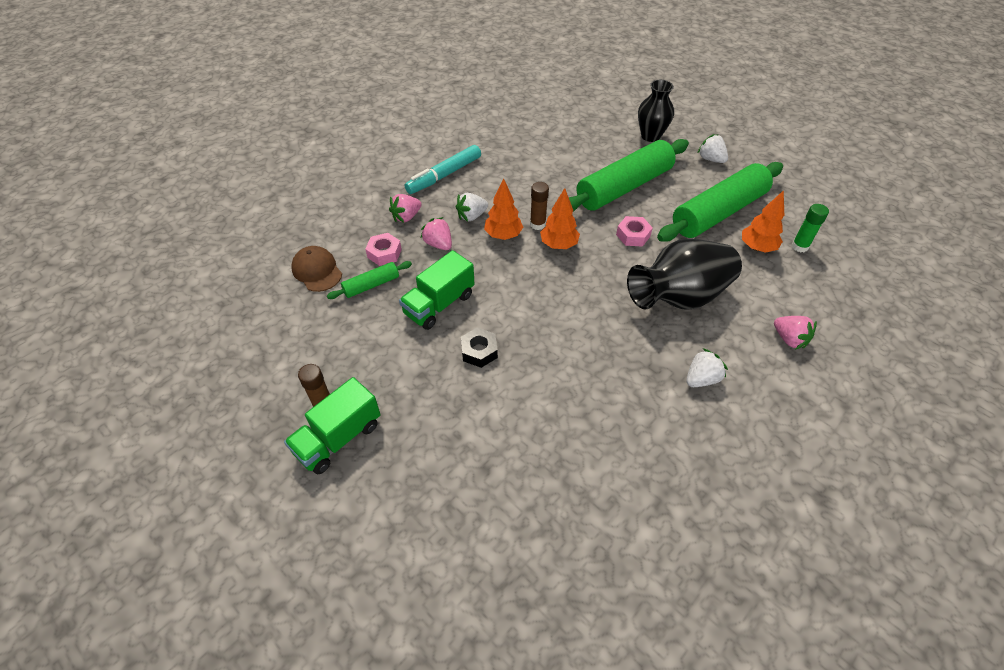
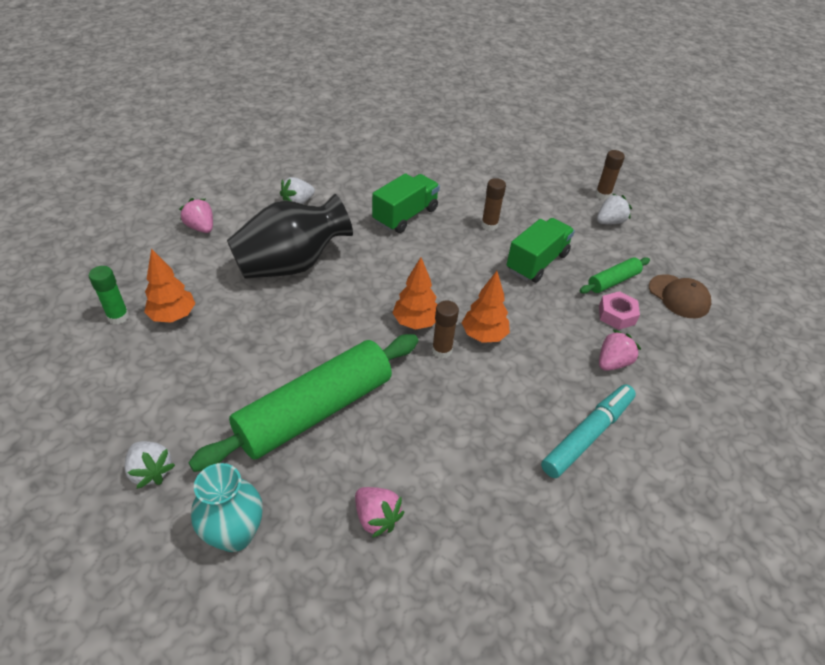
camera: 175 degrees right, 5 degrees down
(338, 438) = (581, 178): green truck -> green truck (405, 216)
(438, 244) = (559, 325): pink strawberry -> pink strawberry (376, 518)
(471, 216) = (529, 363): white strawberry -> white strawberry (609, 222)
(479, 351) = (489, 225): black nut -> brown glue stick
(633, 235) = (322, 334): pink nut -> none
(650, 136) = (235, 534): black vase -> turquoise vase
(718, 212) = (194, 366): green rolling pin -> none

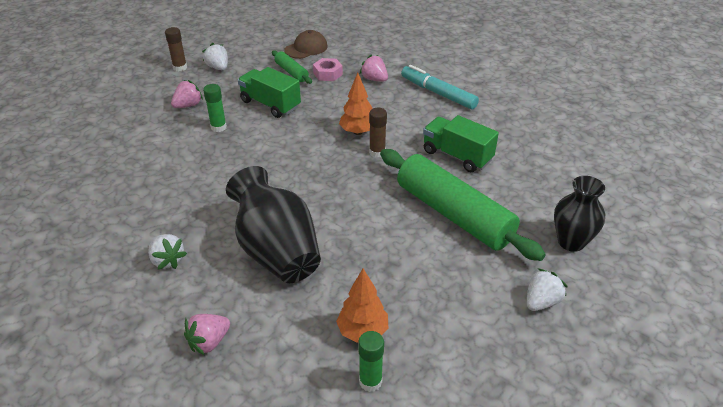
camera: 90 degrees left, 5 degrees down
(235, 534) = (571, 242): turquoise vase -> black vase
(376, 518) = (530, 177): pink strawberry -> pink strawberry (188, 105)
(405, 216) = (199, 178): green truck -> green truck (457, 156)
(415, 322) = (348, 166): orange tree -> none
(489, 225) = (218, 127): brown glue stick -> green glue stick

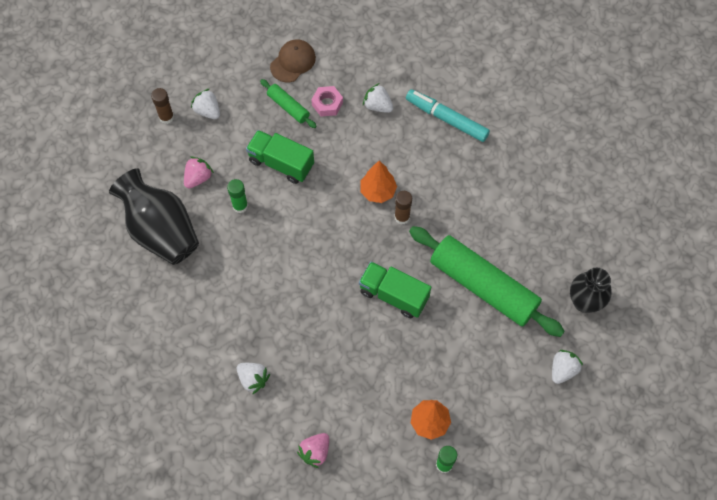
camera: 10 degrees left, 25 degrees up
(277, 251) = (341, 354): black vase -> black vase (161, 230)
(374, 79) = (378, 106): pink strawberry -> white strawberry
(457, 156) = (477, 210): green truck -> green truck (393, 295)

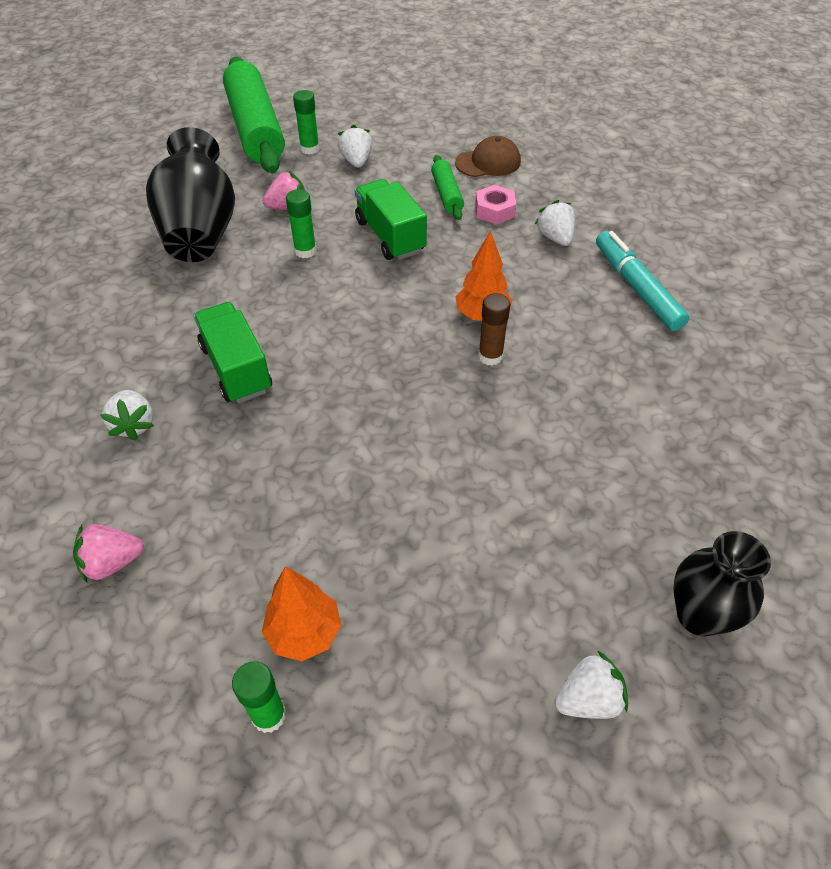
camera: 35 degrees right, 15 degrees down
(166, 117) = (310, 149): brown glue stick -> green glue stick
(393, 295) = (402, 435): green truck -> green truck (236, 368)
(483, 286) = (541, 497): green rolling pin -> green rolling pin (255, 129)

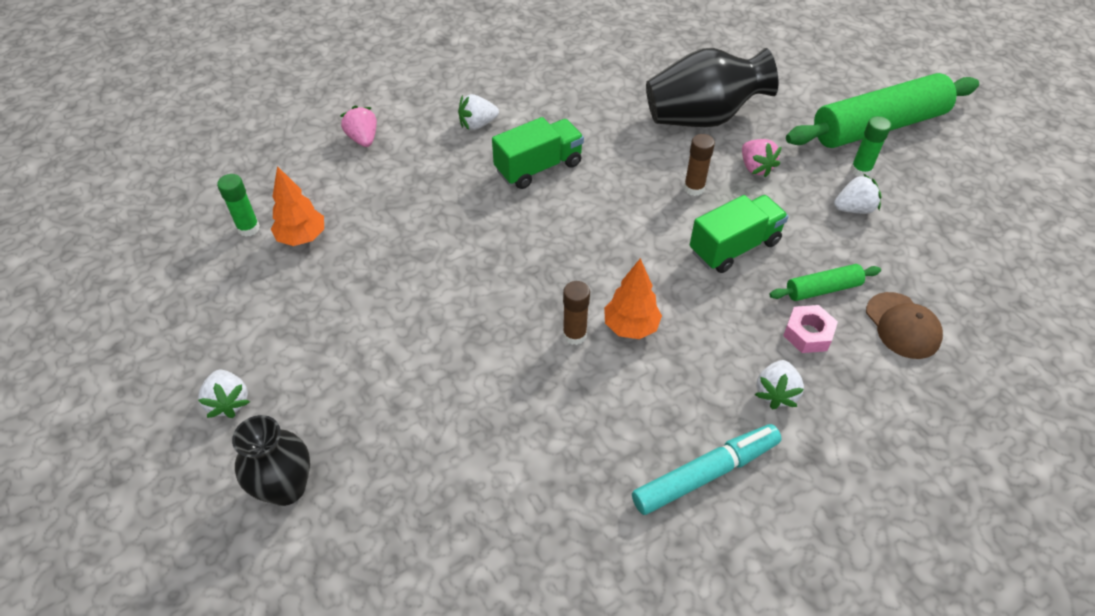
camera: 85 degrees right, 0 degrees up
(305, 251) = (694, 188): green glue stick -> brown glue stick
(555, 238) = (775, 393): white strawberry -> white strawberry turned 135 degrees clockwise

